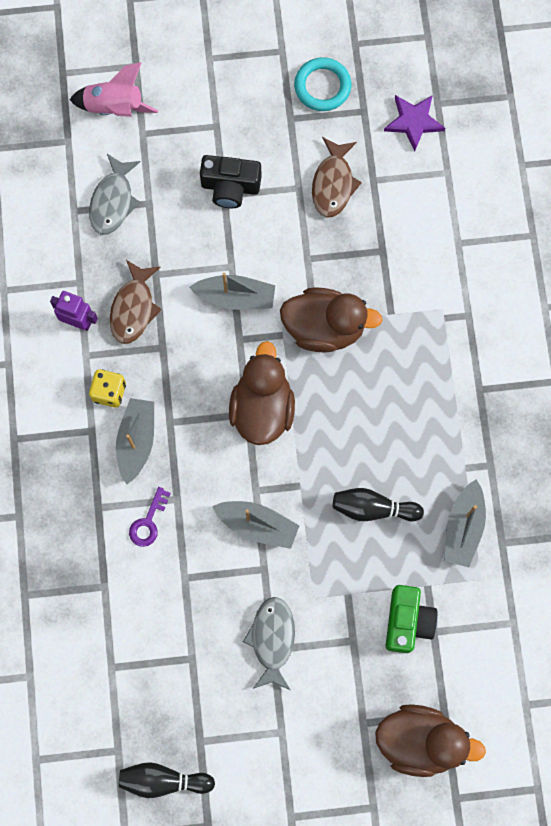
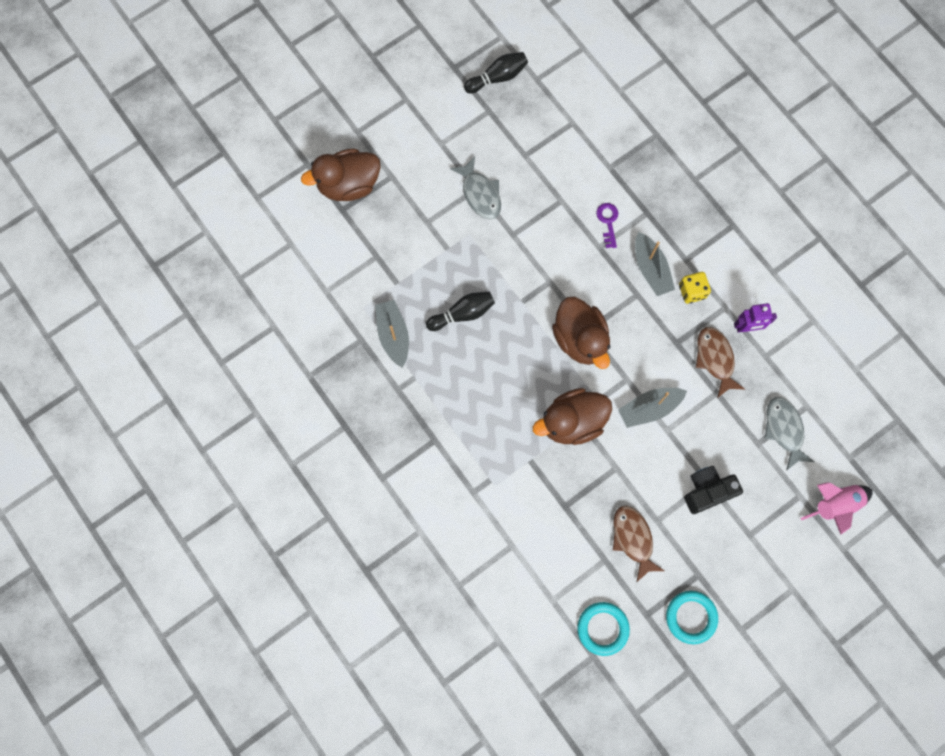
camera: 150 degrees right, 0 degrees up
(257, 525) = (534, 259): grey boat -> none
(407, 621) = (397, 253): green camera -> none
(413, 122) = (602, 628): purple star -> turquoise ring

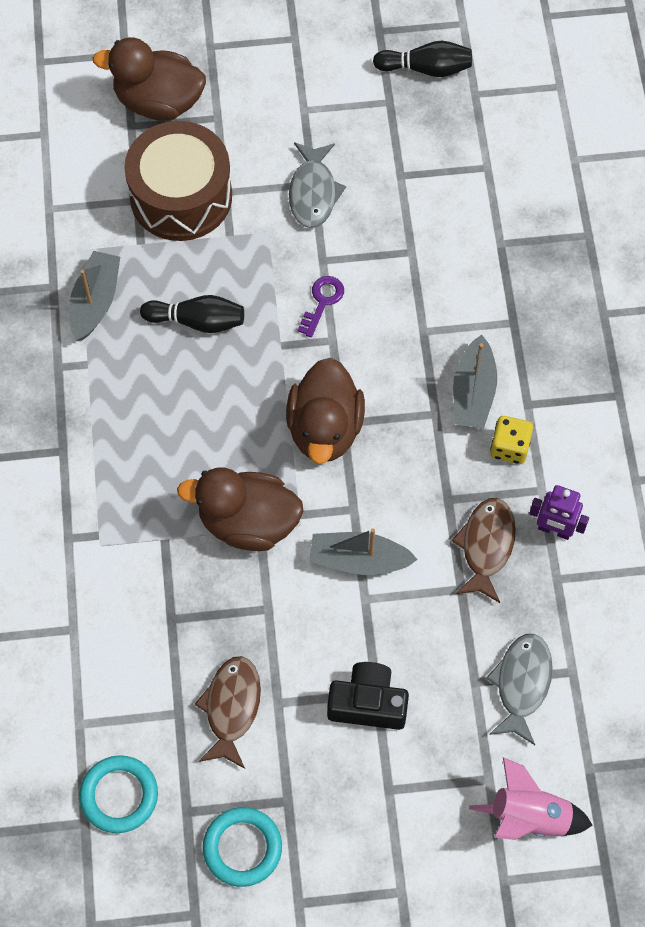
camera: 30 degrees right, 10 degrees down
(402, 239) = (181, 196): none -> brown drum
(608, 222) = (454, 307): purple key -> purple key (322, 302)

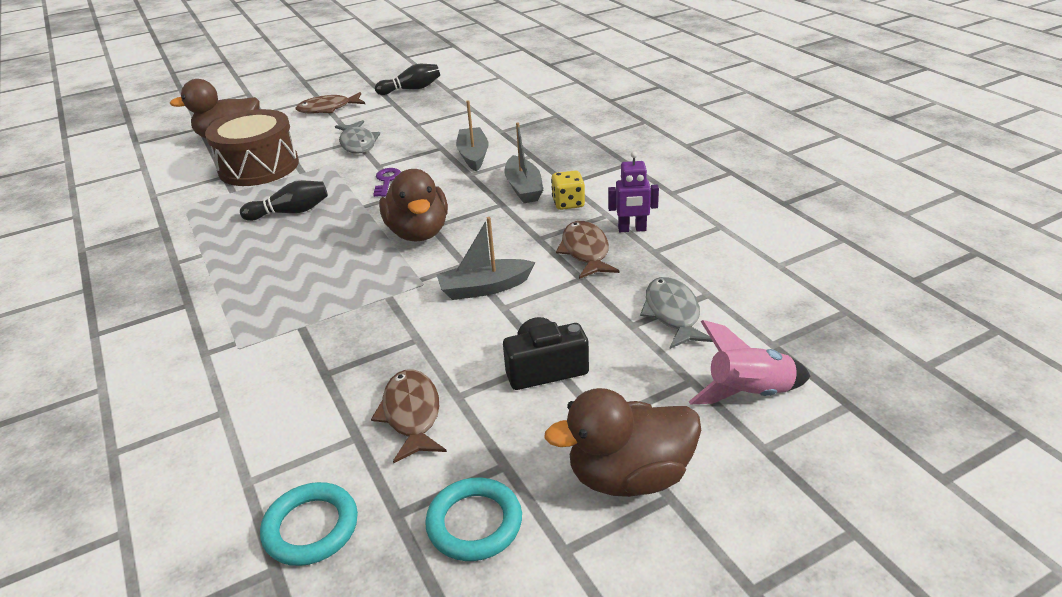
camera: 20 degrees left, 30 degrees down
(95, 302) = (201, 224): grey boat -> grey boat (473, 156)
(248, 522) = (375, 296): brown duck -> brown duck (629, 476)
(299, 76) = (328, 109): none -> brown fish

